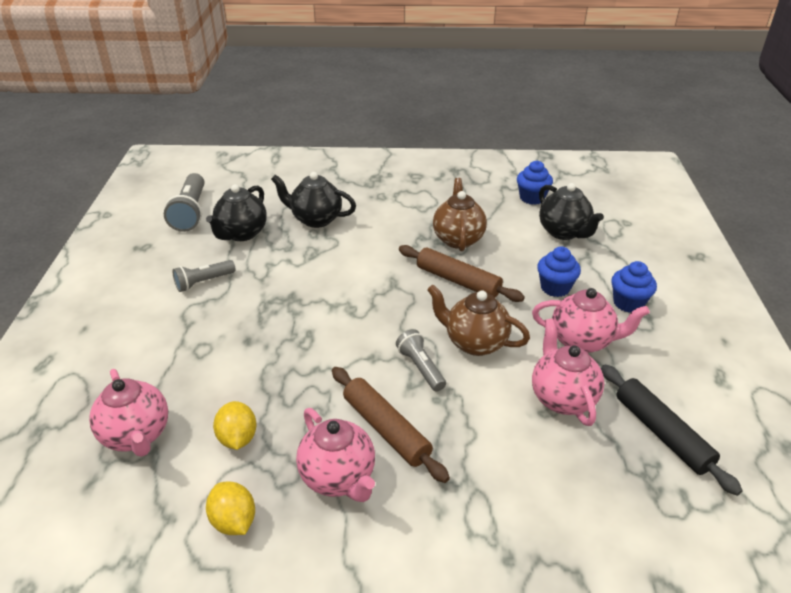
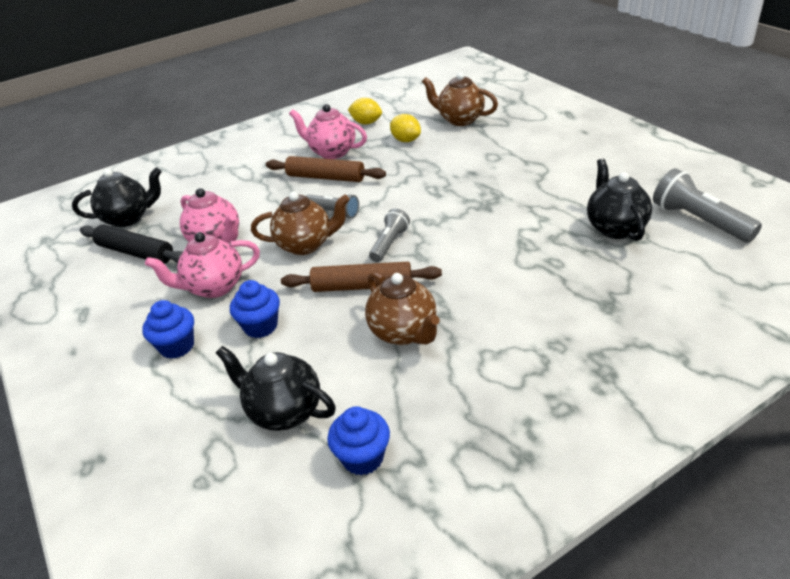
camera: 150 degrees right, 0 degrees up
(137, 435) = (460, 120): pink teapot -> brown teapot
(203, 282) = (567, 184): grey flashlight -> grey flashlight (389, 243)
(315, 219) = (577, 276): black teapot -> black teapot (128, 218)

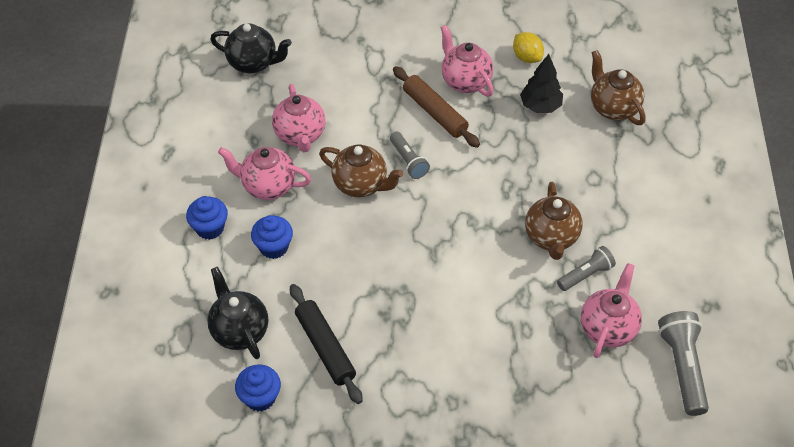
camera: 30 degrees right, 15 degrees up
(135, 252) = (236, 109): black rolling pin -> black rolling pin (325, 347)
(362, 286) = (368, 256): brown rolling pin -> none
(389, 243) = (422, 225): grey flashlight -> grey flashlight (586, 274)
(404, 332) = (362, 319): brown teapot -> brown teapot (551, 237)
(406, 140) = (540, 106): yellow lemon -> black tree
(615, 228) = (608, 328): black teapot -> pink teapot

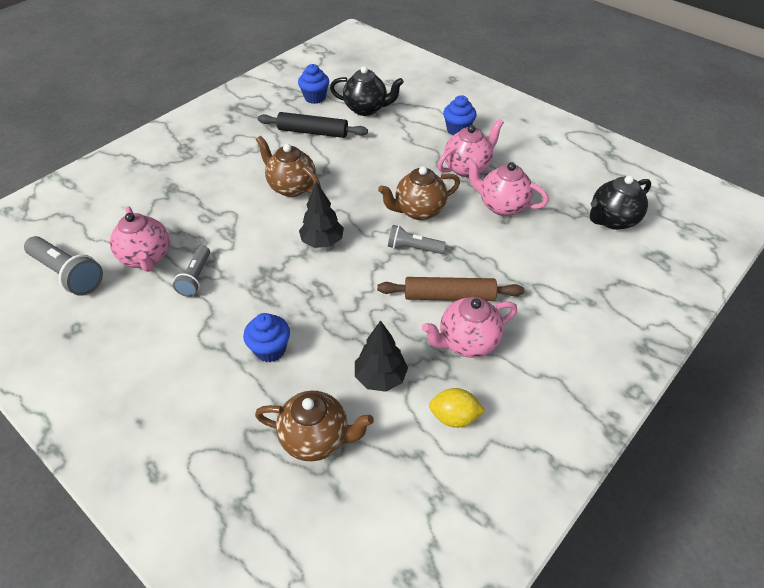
camera: 130 degrees right, 5 degrees down
(274, 247) = (411, 147): blue cupcake -> blue cupcake (270, 349)
(463, 222) = (322, 242): none -> black tree
(465, 81) = (467, 342): pink teapot -> pink teapot turned 150 degrees clockwise
(551, 237) = (248, 281): brown teapot -> brown teapot (291, 187)

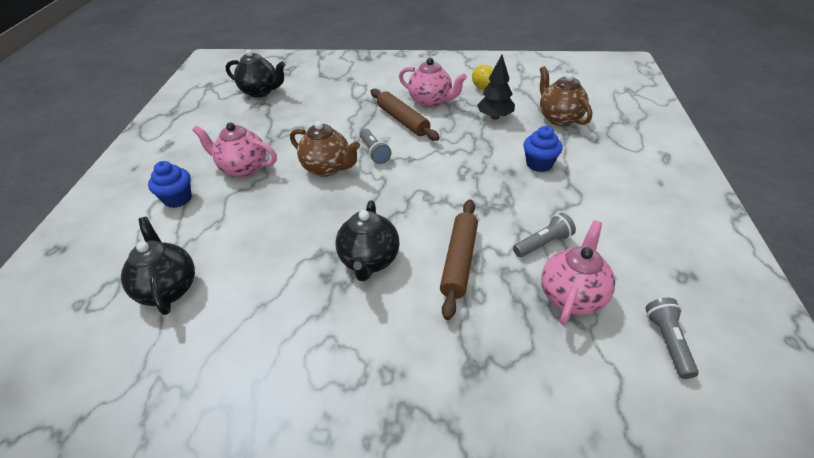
camera: 125 degrees left, 5 degrees down
(68, 274) = (667, 341): grey flashlight -> grey flashlight, size x0.63
(239, 225) = (459, 261): none -> brown rolling pin
(291, 187) = (369, 261): brown teapot -> black teapot
(313, 132) = (253, 308): black rolling pin -> none
(315, 98) = (162, 361): blue cupcake -> none
(322, 242) = (419, 197): black tree -> none
(502, 206) = (284, 135): pink teapot -> none

